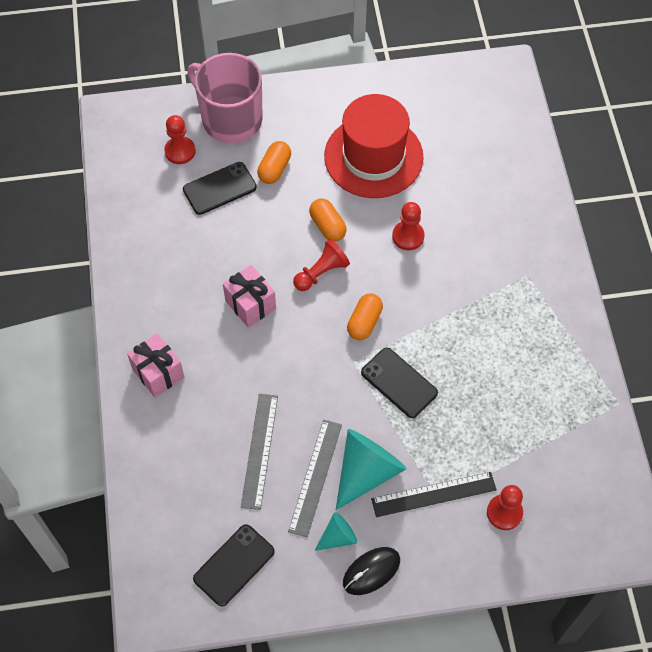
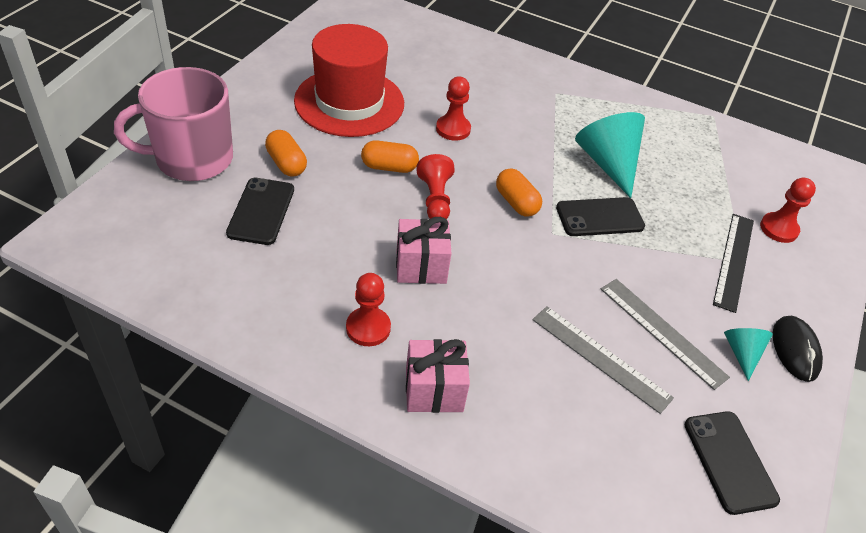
camera: 60 degrees left, 15 degrees down
(180, 151) = (180, 213): red pawn -> red pawn (368, 328)
(366, 471) = (680, 291): turquoise cone -> turquoise cone (608, 163)

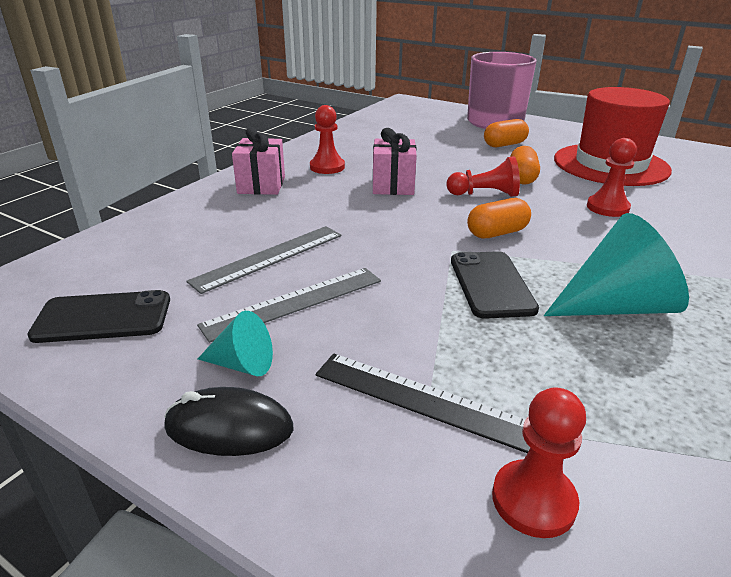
camera: 100 degrees right, 15 degrees down
(261, 211) = (445, 139): black phone -> none

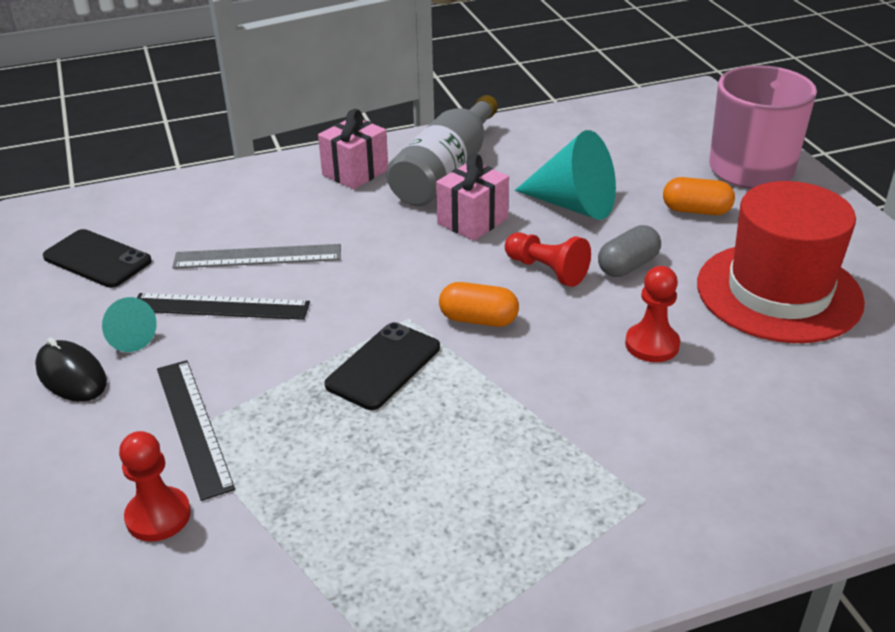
camera: 40 degrees right, 5 degrees up
(295, 302) = (220, 307): grey ruler -> black ruler
(327, 167) = (446, 171): red pawn -> grey bottle
(522, 178) = (628, 266): orange capsule -> grey capsule
(616, 307) = (449, 440): turquoise cone -> turquoise cone (573, 205)

